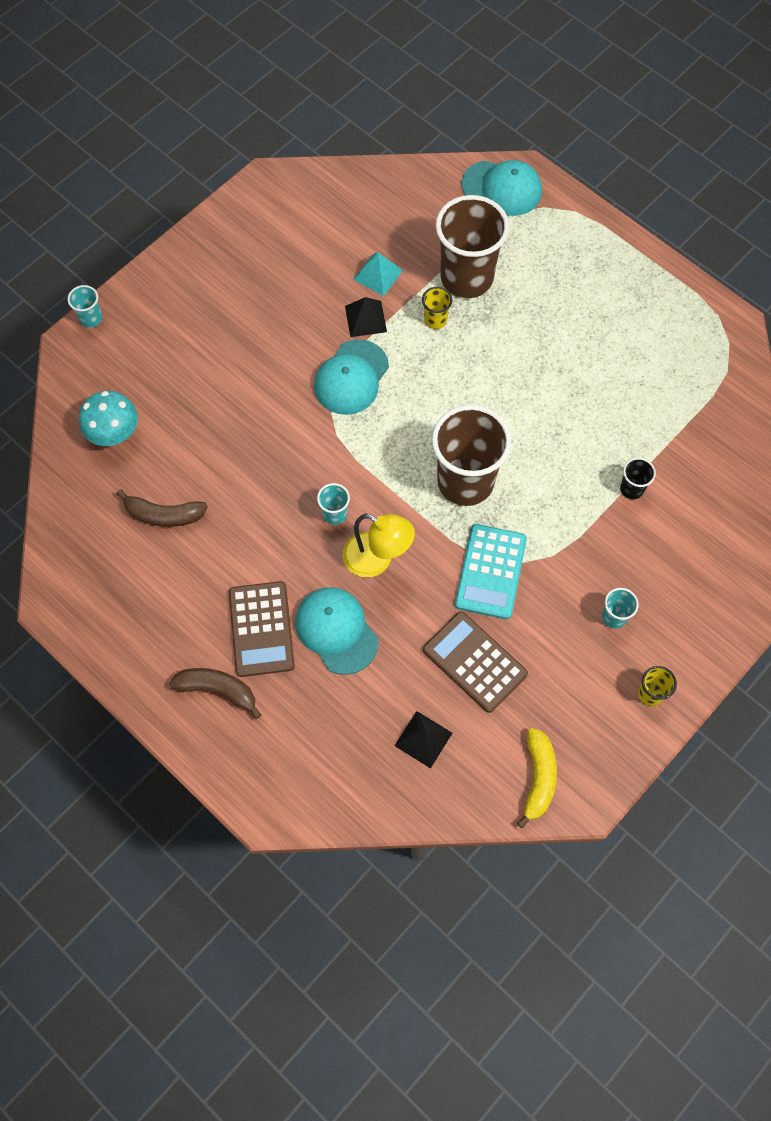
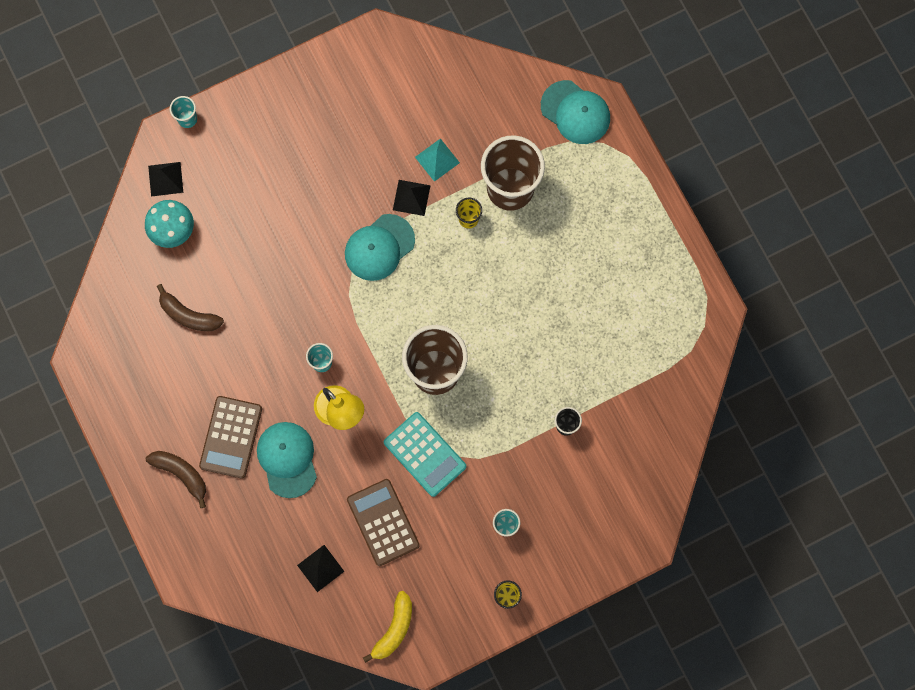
camera: 20 degrees right, 10 degrees up
(87, 384) = (165, 179): none -> black pyramid
(490, 572) = (424, 454): turquoise calculator -> turquoise calculator turned 75 degrees counterclockwise

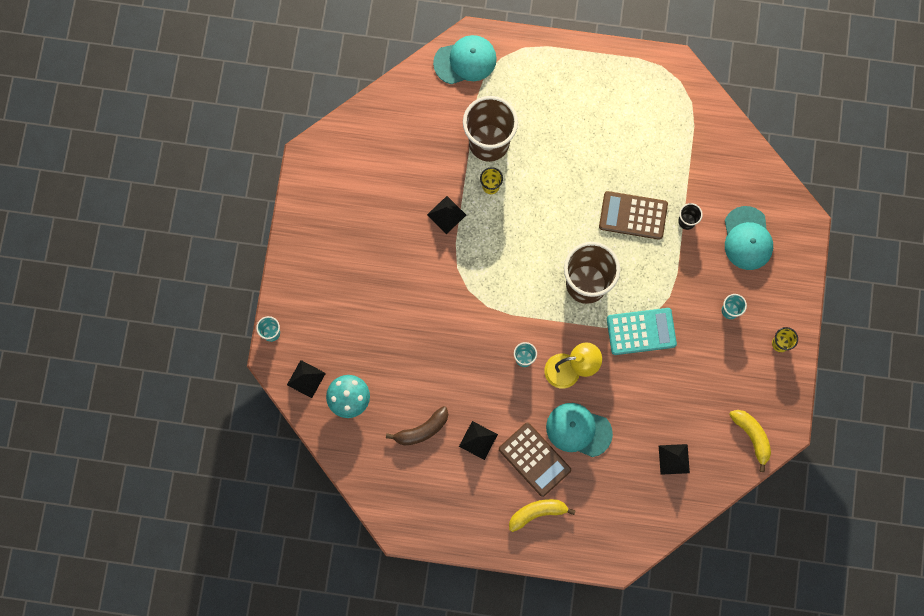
camera: 55 degrees left, 0 degrees up
(181, 474) = (537, 513): brown banana -> yellow banana
(214, 373) = (478, 440): none -> black pyramid
(379, 247) = (467, 261): turquoise cap -> turquoise cap (747, 238)
(383, 522) = (670, 393): brown calculator -> brown calculator (633, 215)
(437, 159) = (431, 178): turquoise pyramid -> none

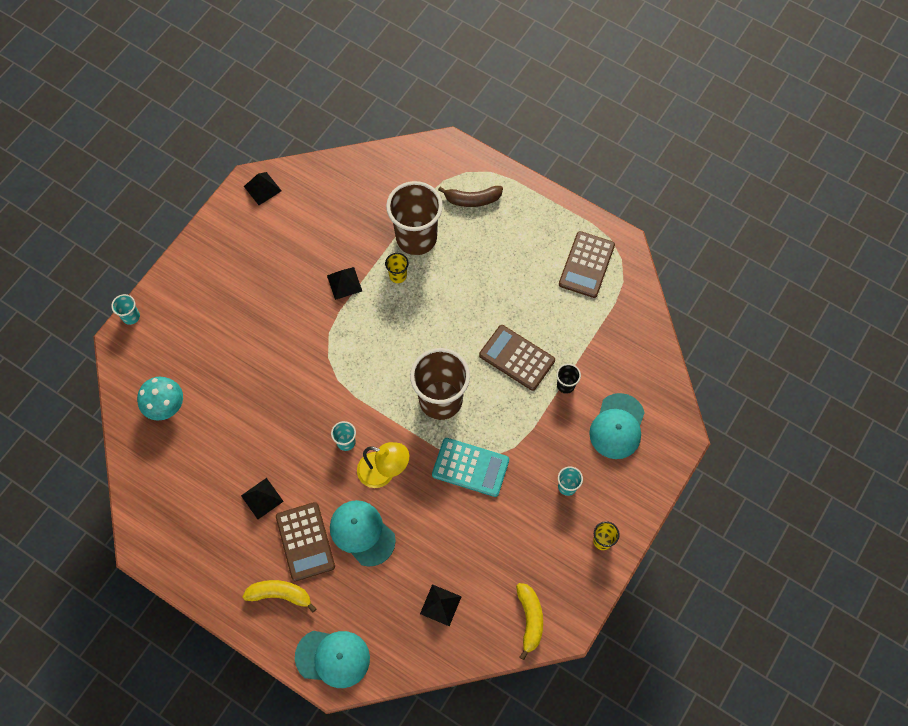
camera: 25 degrees right, 10 degrees down
(306, 379) = (138, 370): black pyramid -> black pyramid (262, 188)
(422, 430) = (215, 464): brown banana -> brown banana (472, 200)
(465, 61) = (432, 161): turquoise cap -> turquoise cap (333, 658)
(652, 101) = (586, 265): none -> brown calculator

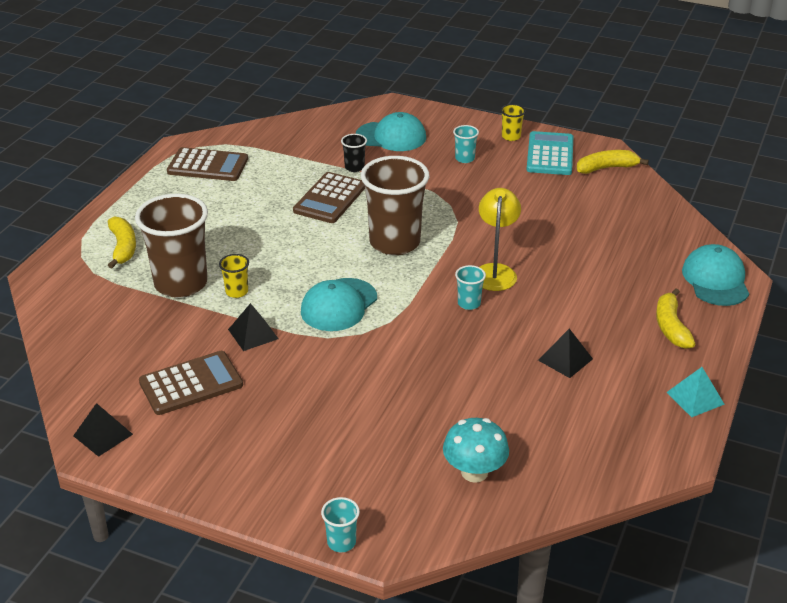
camera: 100 degrees left, 30 degrees down
(195, 582) = (695, 398): none -> turquoise pyramid
(305, 541) = (601, 317): brown calculator -> brown calculator (191, 384)
(362, 533) = (571, 278): turquoise cap -> turquoise cap (339, 305)
(440, 605) = (621, 219): black pyramid -> none
(470, 467) = (466, 215): turquoise calculator -> turquoise calculator (550, 154)
(472, 200) = (123, 247): brown banana -> yellow banana

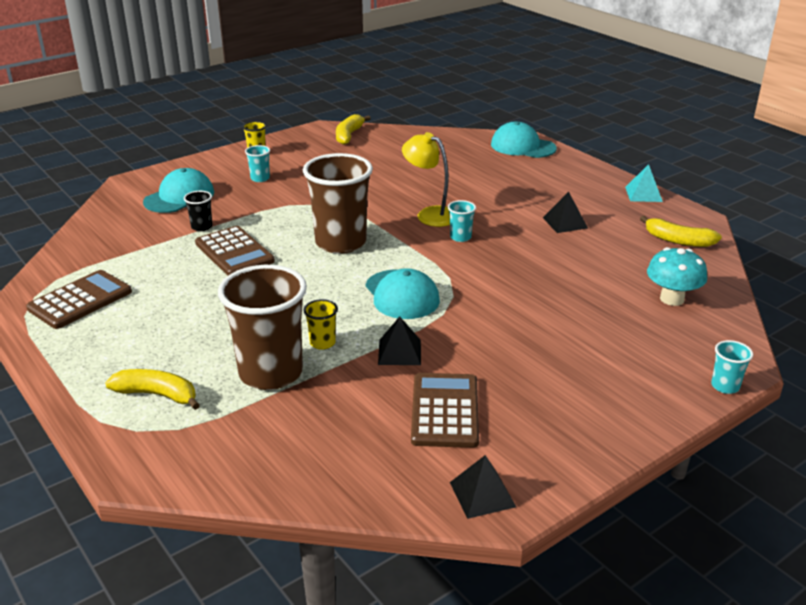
camera: 60 degrees left, 5 degrees down
(550, 154) = (302, 147): turquoise calculator -> none
(671, 327) = (560, 176): yellow banana -> yellow banana (678, 241)

